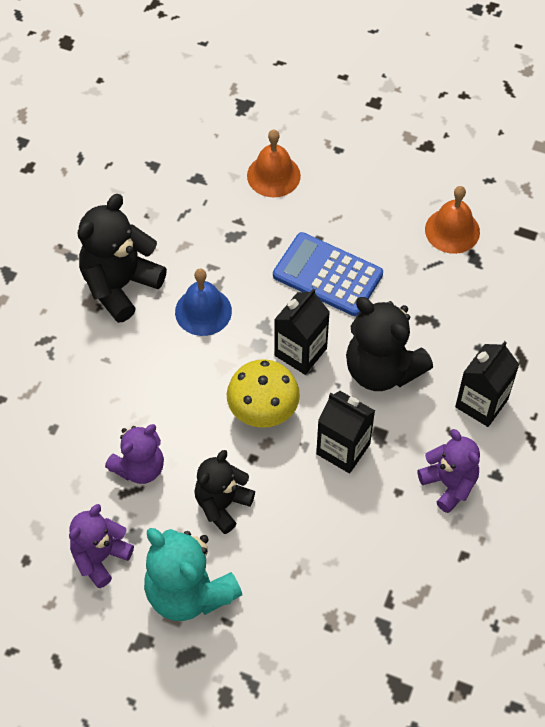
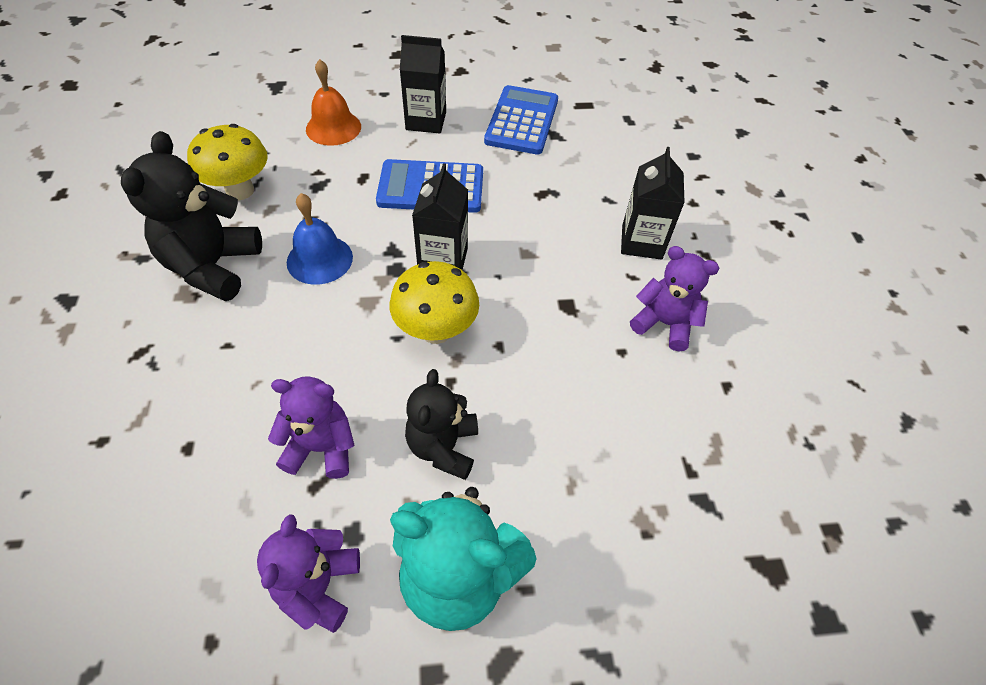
camera: 30 degrees left, 5 degrees down
(139, 467) = (321, 448): purple teddy bear -> purple teddy bear turned 105 degrees counterclockwise
(167, 217) = (240, 190): none -> yellow mushroom
(343, 449) = (540, 333): black carton -> black carton (426, 121)
(382, 369) = (532, 247): black teddy bear -> none
(452, 230) = (521, 121): orange bell -> blue calculator

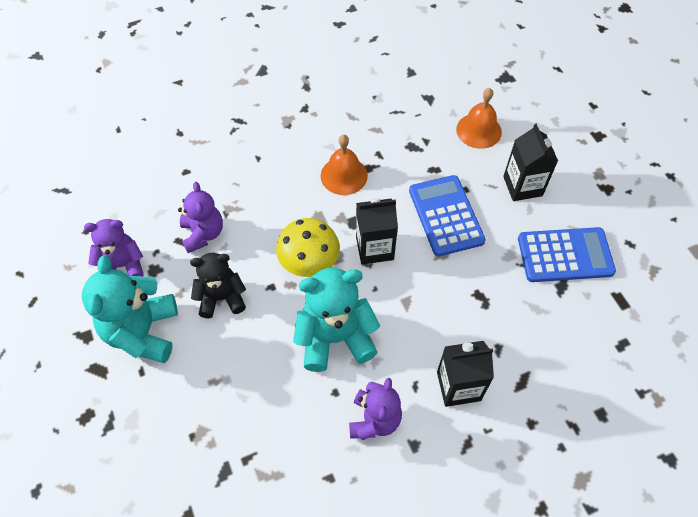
camera: 75 degrees right, 5 degrees up
(213, 266) = (314, 123): black teddy bear -> none
(240, 190) = (385, 106): yellow mushroom -> none
(319, 259) = (344, 175): blue bell -> orange bell
(550, 332) = (335, 338): none -> turquoise teddy bear

